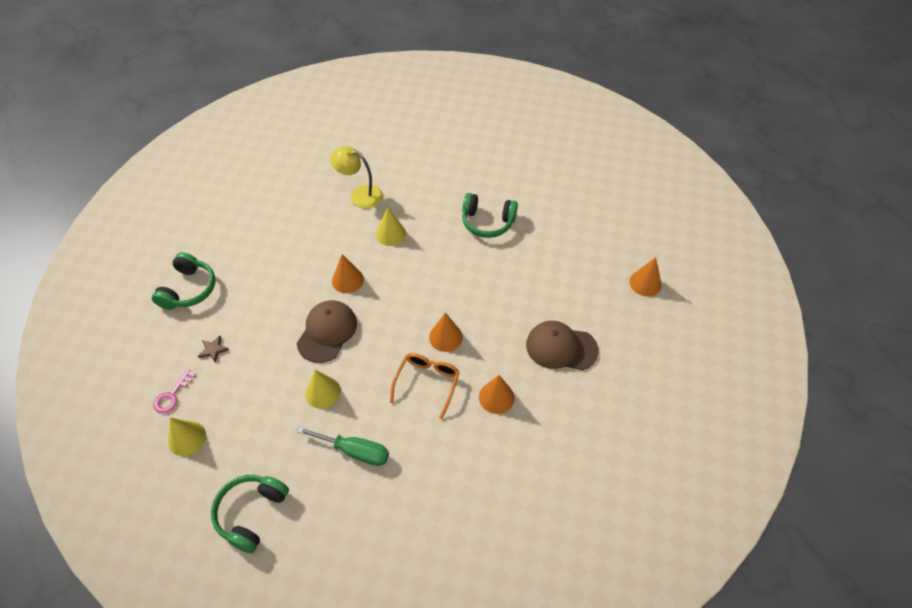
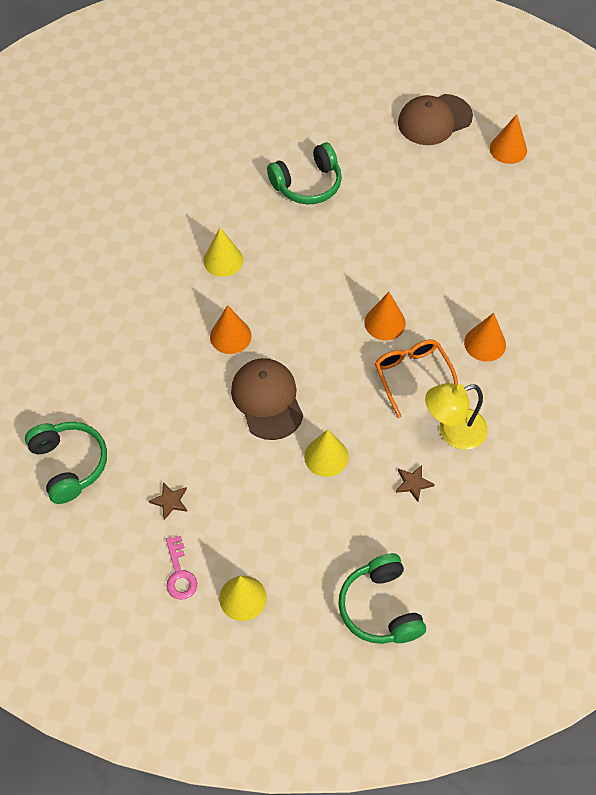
camera: 40 degrees left, 5 degrees up
(355, 451) = (413, 483): green screwdriver -> brown star
(360, 194) = (144, 240): yellow lamp -> yellow lamp (453, 432)
(561, 347) = (494, 259): brown cap -> brown cap (434, 120)

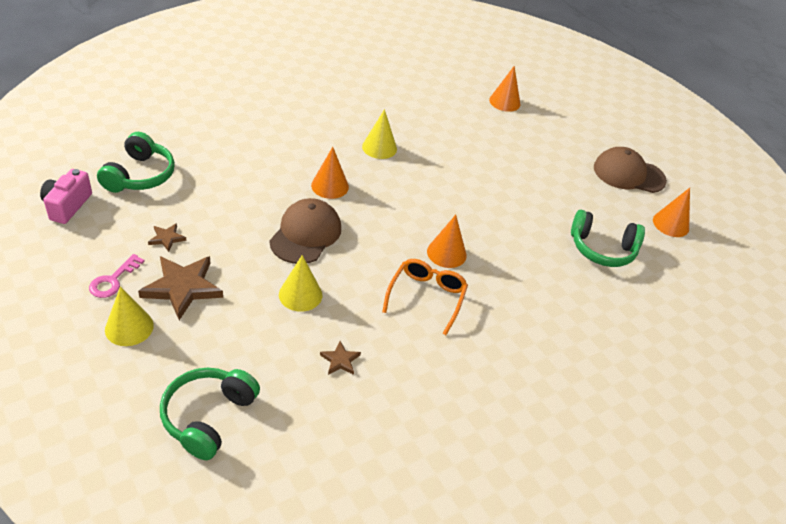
camera: 35 degrees right, 15 degrees down
(52, 546) = (67, 206): none -> pink camera
(237, 531) = (183, 287): none -> brown star
(307, 184) = (489, 149): green headphones -> green headphones (602, 249)
(453, 432) = (413, 353): yellow lamp -> none
(485, 343) = (509, 319): orange cone -> orange cone (504, 102)

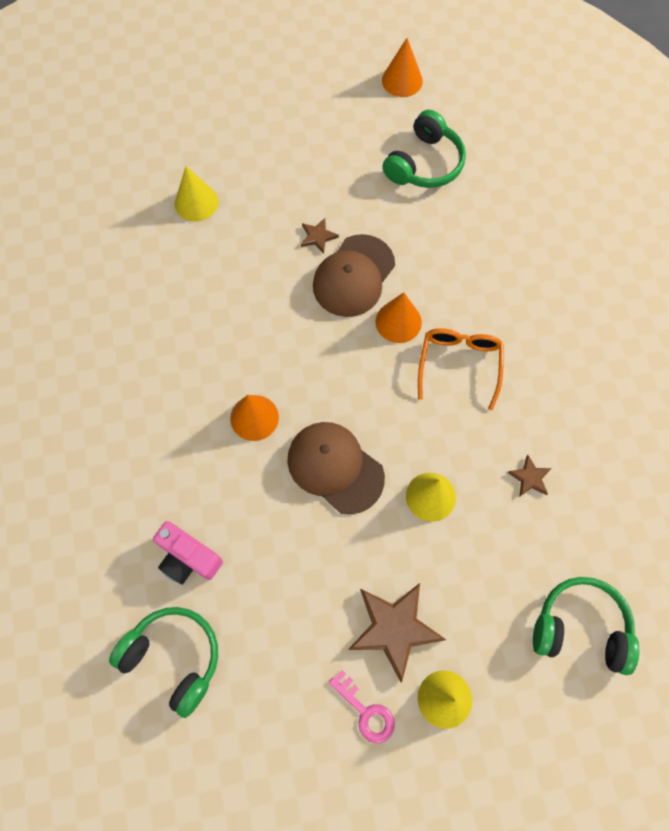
camera: 65 degrees left, 25 degrees up
(67, 206) = (213, 764): pink camera -> pink camera (188, 558)
(167, 238) = (306, 637): brown star -> brown star (318, 236)
(208, 417) = (580, 627): green headphones -> green headphones turned 150 degrees clockwise
(379, 147) = (194, 337): yellow cone -> yellow cone (196, 202)
(426, 297) = (459, 364): orange glasses -> orange glasses turned 60 degrees clockwise
(504, 102) = (141, 156): orange cone -> none
(628, 174) = (313, 82): brown cap -> brown cap (353, 276)

